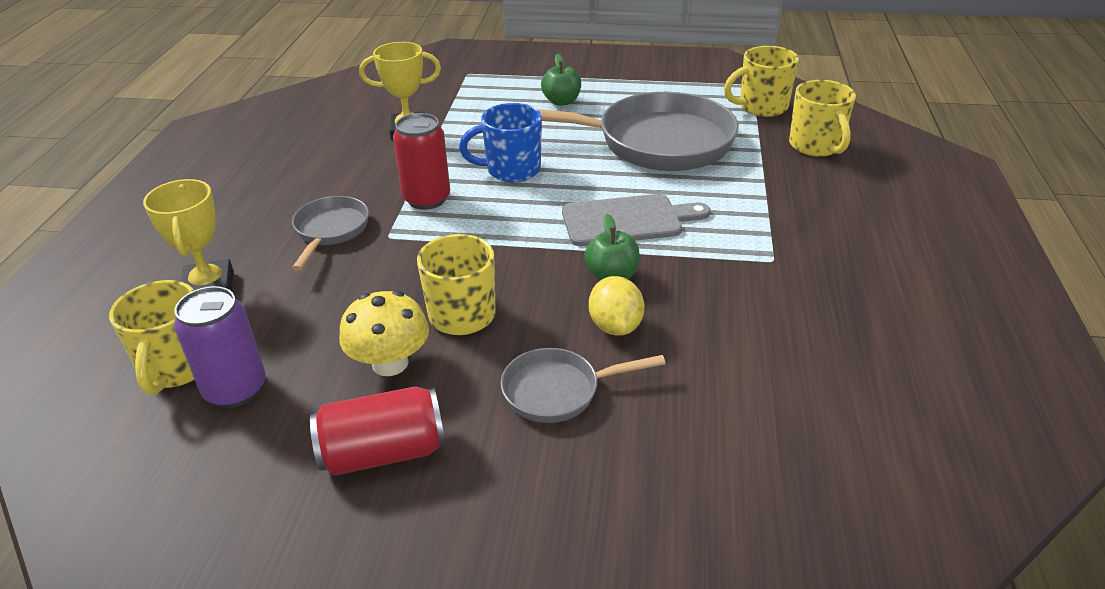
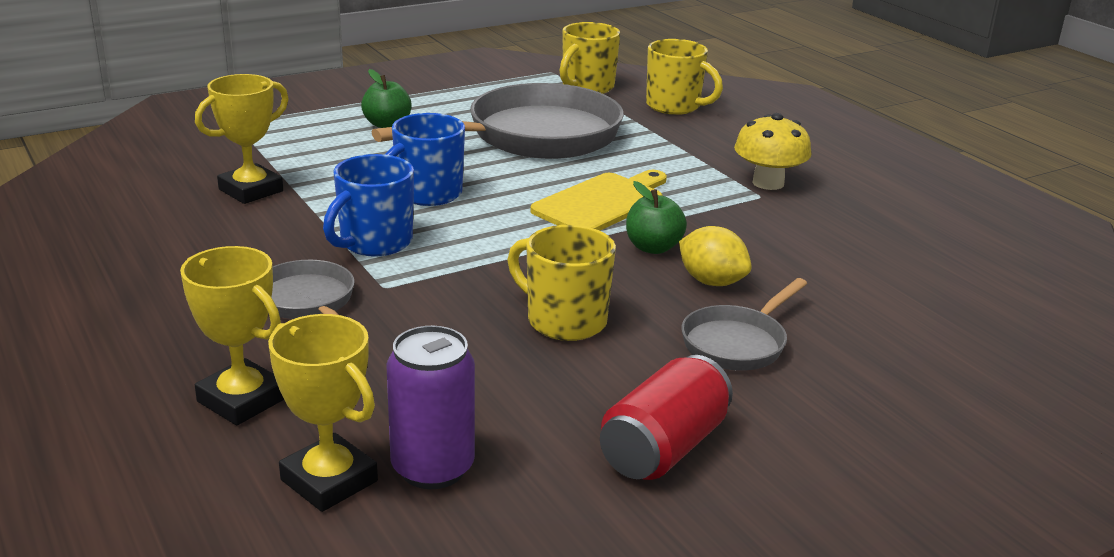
camera: 40 degrees left, 10 degrees down
(176, 368) = (329, 480): yellow mug -> yellow trophy
(390, 363) = (559, 383): yellow mushroom -> yellow mushroom (768, 183)
(427, 199) = (374, 243): red can -> blue mug
(627, 220) = (602, 203): grey cutting board -> yellow cutting board

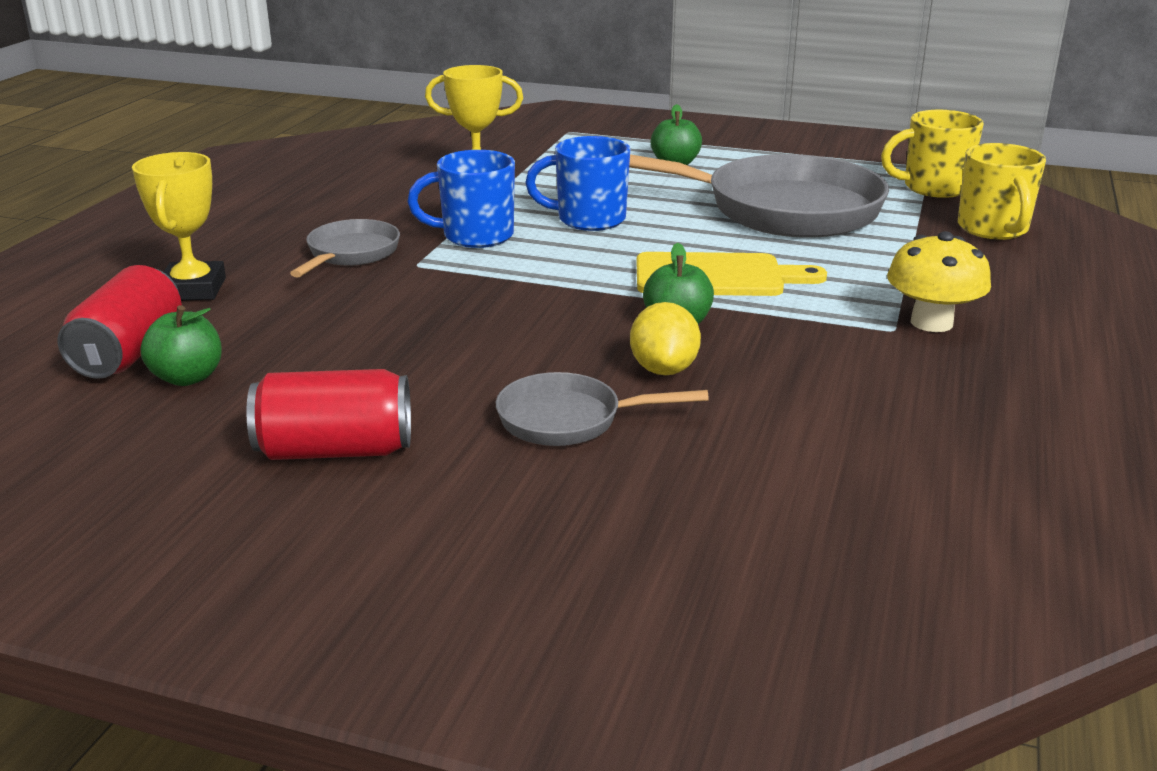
camera: 50 degrees right, 0 degrees up
(329, 480) = (129, 352): yellow trophy -> red can
(432, 468) = (187, 377): purple can -> green apple
(564, 321) = (477, 339): yellow mug -> none

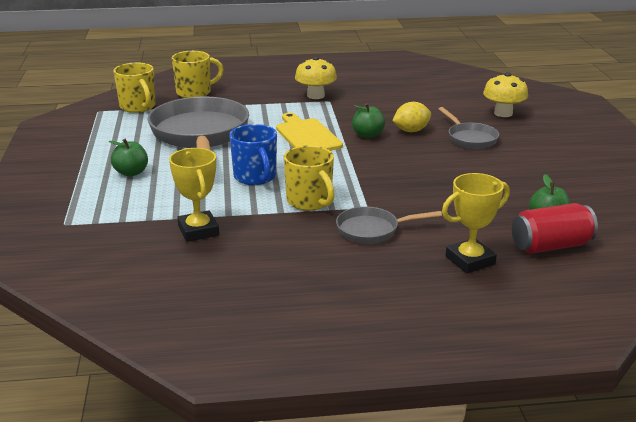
camera: 115 degrees left, 0 degrees up
(335, 450) = (547, 170): red can -> none
(475, 236) = (310, 202): blue mug -> yellow mug
(680, 519) = (503, 113): none -> yellow mushroom

